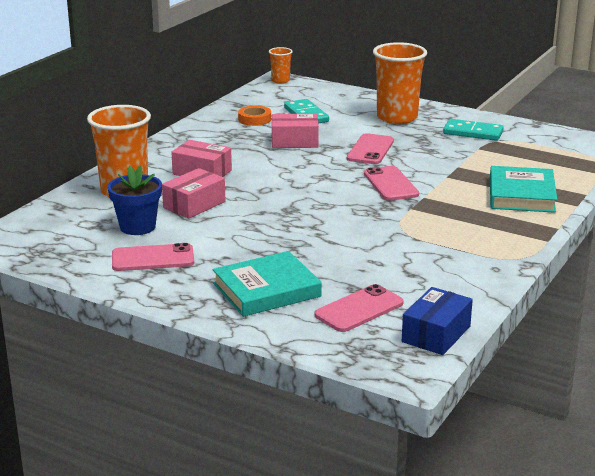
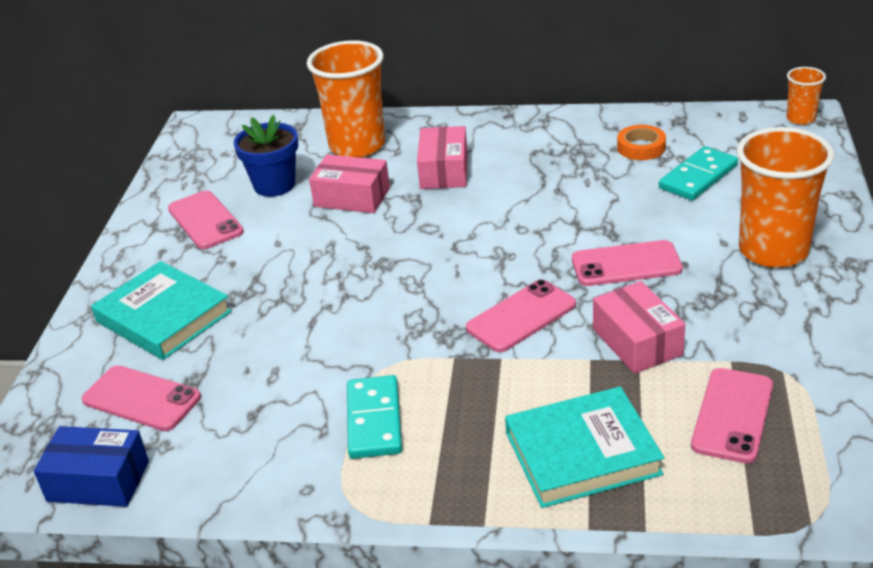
camera: 70 degrees right, 10 degrees up
(295, 141) = (596, 199): pink box -> pink box (637, 342)
(473, 132) = (792, 338): turquoise domino -> turquoise domino (374, 420)
(520, 158) = (732, 415): none -> pink phone

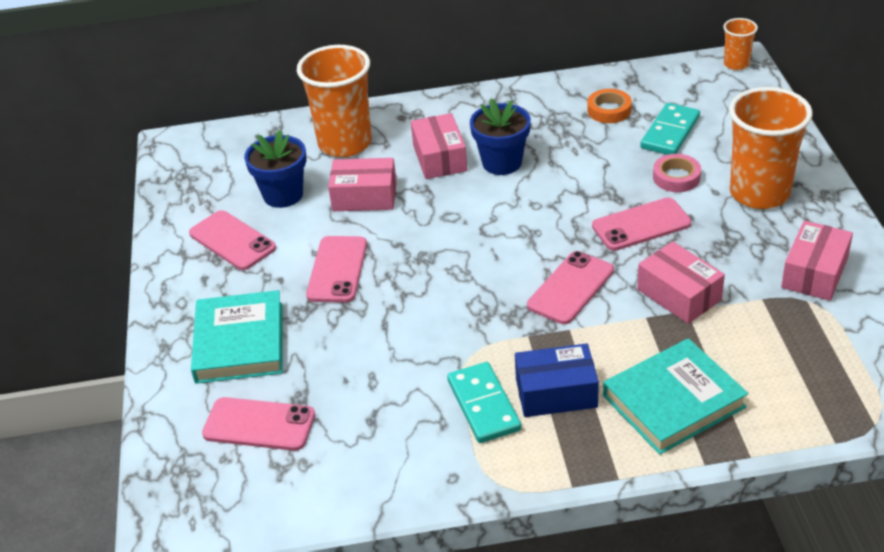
camera: 15 degrees left, 5 degrees up
(98, 481) = (258, 508): blue box -> blue box (556, 393)
(163, 316) = (240, 342): turquoise book -> turquoise book turned 60 degrees clockwise
(505, 183) = (502, 162): none -> blue flower pot
(686, 222) = (676, 177): none -> pink tape
(732, 415) = (781, 346): pink phone -> pink phone (337, 269)
(804, 343) = (814, 273): none -> pink box

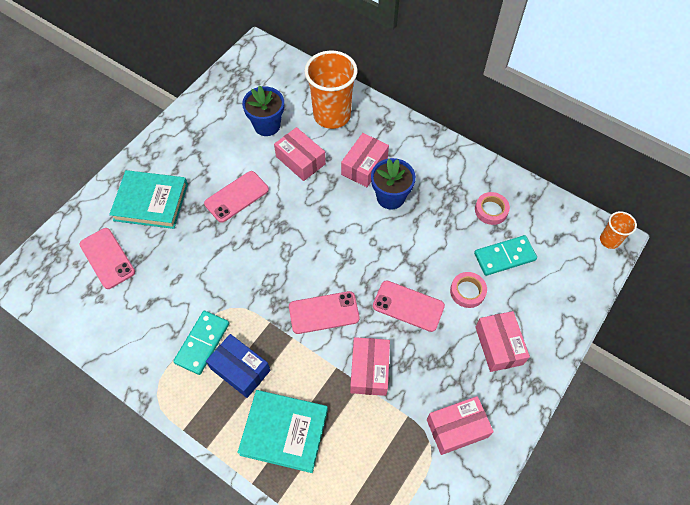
camera: 40 degrees right, 20 degrees up
(232, 241) = (214, 135): pink phone -> none
(240, 342) = (151, 202): turquoise book -> turquoise book turned 60 degrees clockwise
(609, 110) = (491, 210): orange tape -> pink tape
(759, 193) = (499, 345): orange cup -> pink box

